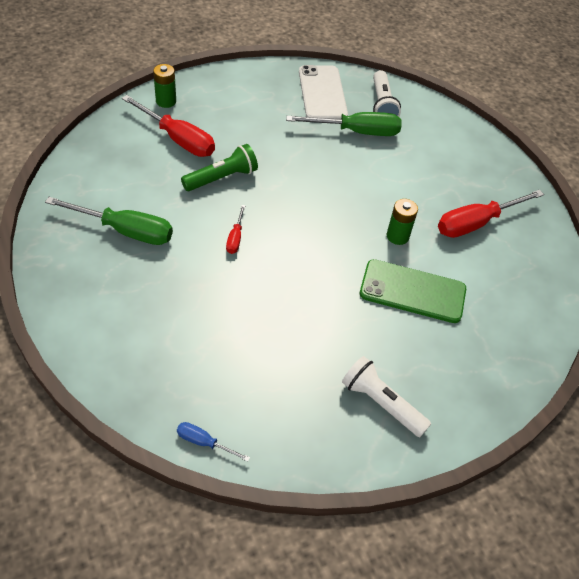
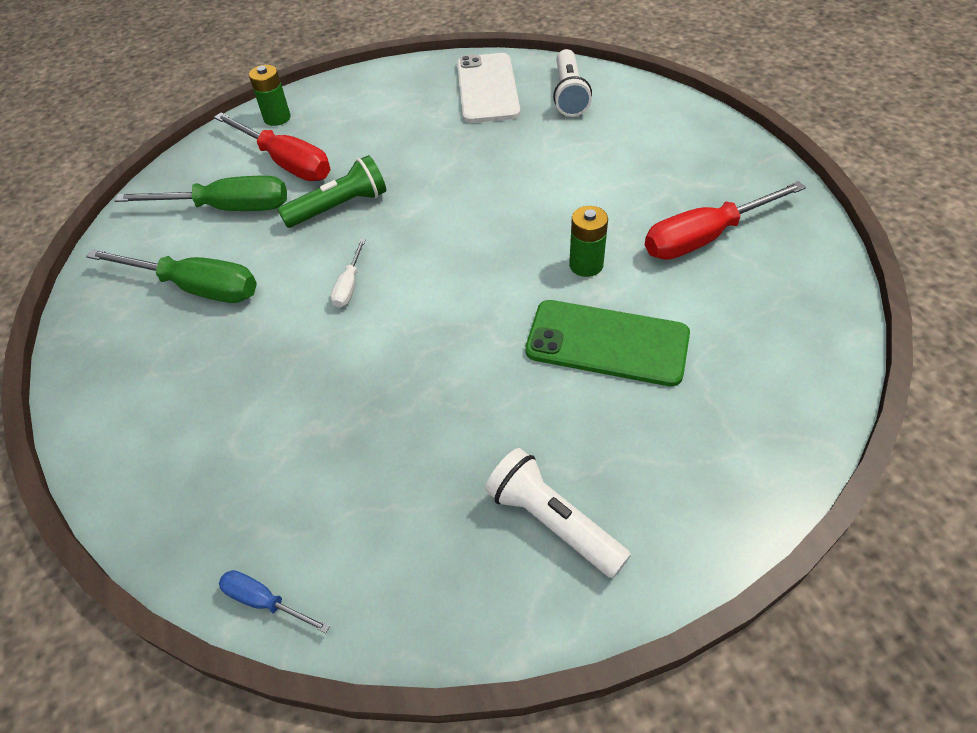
camera: 10 degrees right, 0 degrees up
(235, 238) = (349, 285): red screwdriver -> white screwdriver
(356, 132) = (532, 131): green screwdriver -> green screwdriver (228, 208)

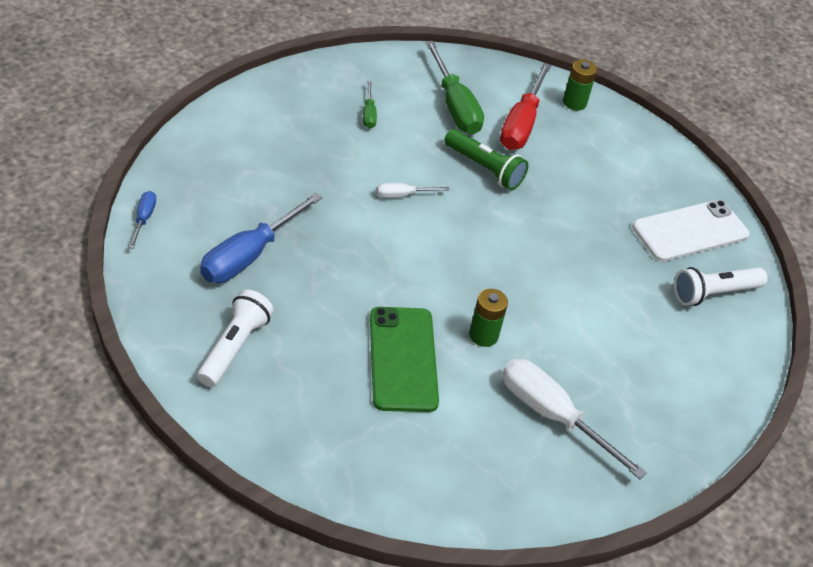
camera: 60 degrees right, 5 degrees down
(196, 287) = (369, 114): green screwdriver -> green screwdriver, size x0.49
(390, 470) = (249, 255): none -> blue screwdriver
(705, 238) = (552, 416): red screwdriver -> white screwdriver

